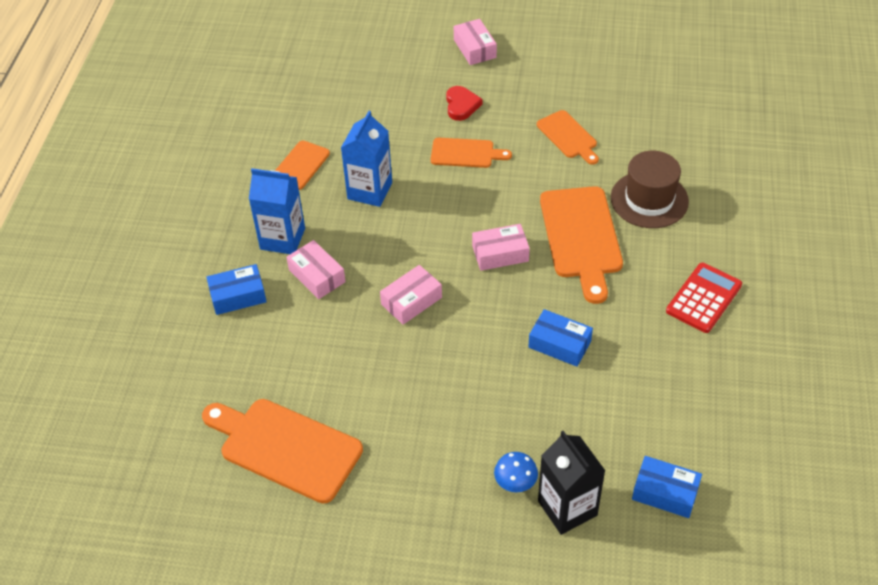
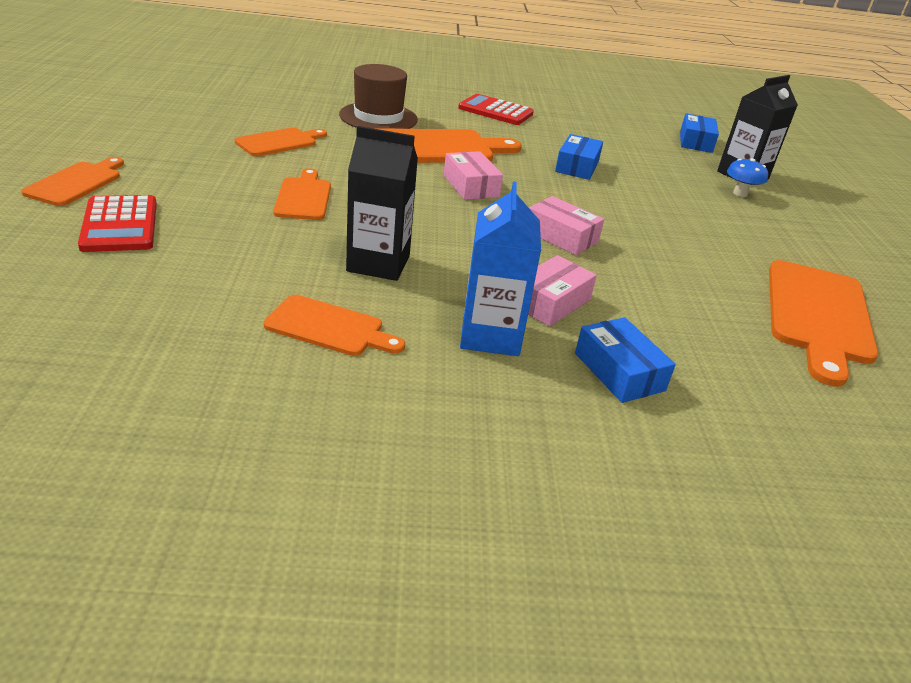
camera: 105 degrees left, 15 degrees down
(370, 191) = (378, 263): blue carton -> black carton
(417, 75) = (120, 225): none -> red calculator
(461, 105) = (204, 196): red heart -> none
(474, 49) = (76, 182): pink box -> orange cutting board

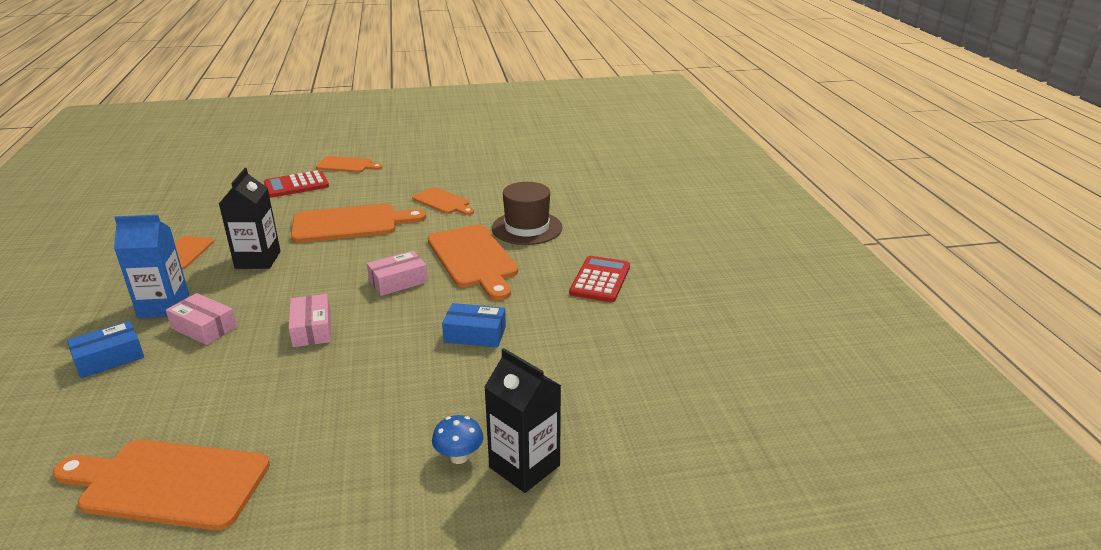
camera: 85 degrees right, 5 degrees down
(303, 197) = (350, 224): orange cutting board -> orange cutting board, size x1.74
(561, 236) = (312, 329): pink box -> pink box turned 45 degrees counterclockwise
(695, 142) = (624, 429): blue box -> none

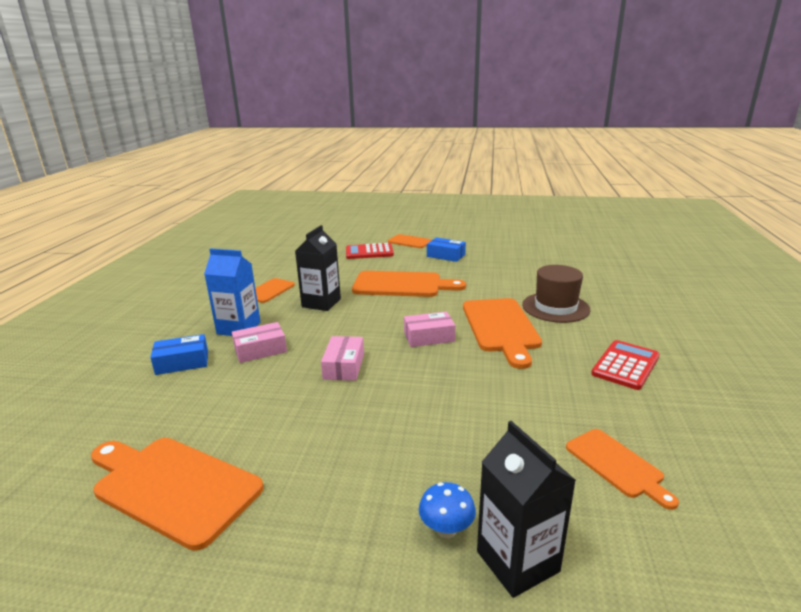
camera: 20 degrees right, 5 degrees down
(204, 327) = (260, 350): pink box -> pink box turned 75 degrees counterclockwise
(443, 202) = (483, 277): orange cutting board -> orange cutting board (617, 465)
(475, 334) = (489, 397): blue box -> blue box (446, 255)

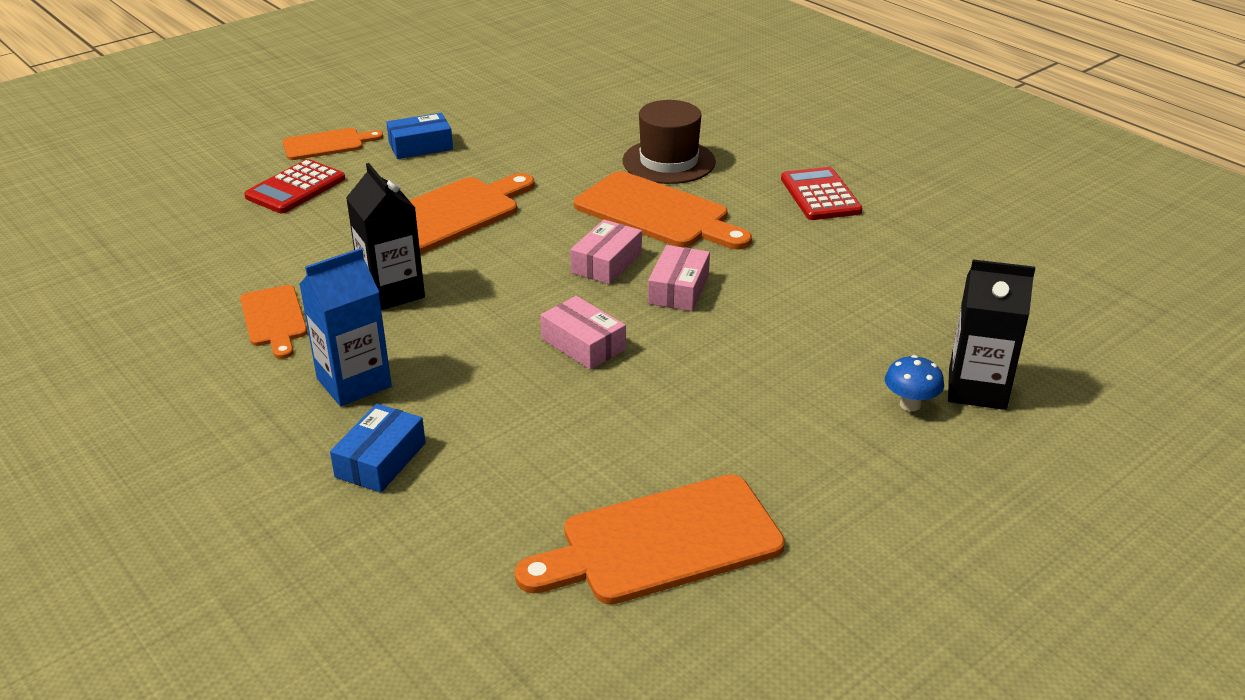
camera: 50 degrees left, 10 degrees up
(260, 350) = (448, 387): pink box -> pink box (678, 289)
(617, 465) = (934, 285): orange cutting board -> none

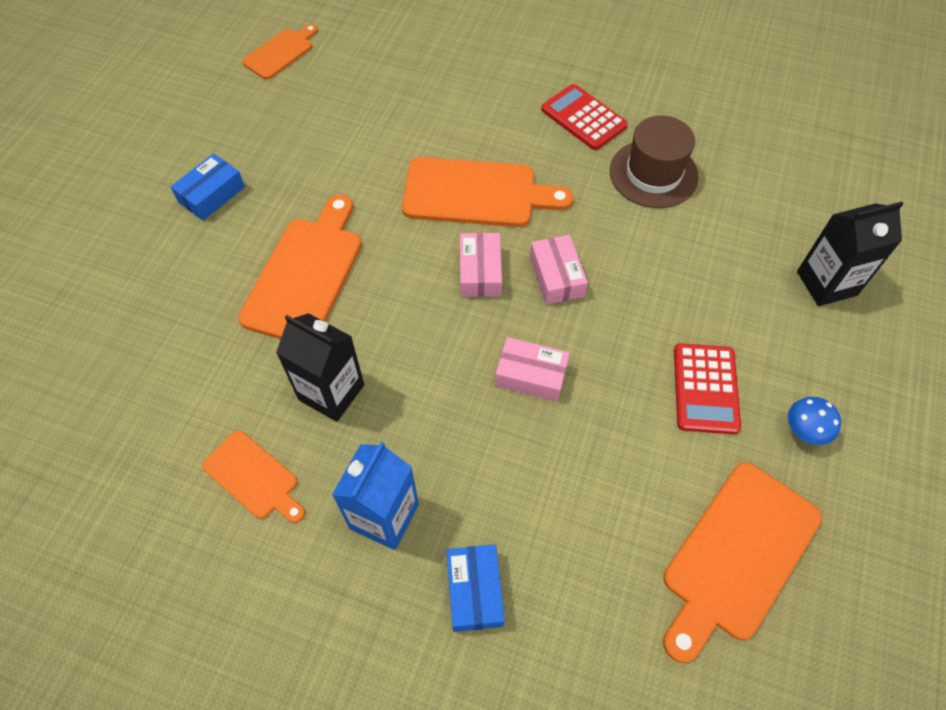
camera: 30 degrees left, 25 degrees up
(296, 188) = (137, 300): red calculator -> red calculator (705, 389)
(327, 144) = (120, 228): orange cutting board -> orange cutting board (280, 52)
(668, 161) = (440, 126): brown hat -> brown hat (653, 174)
(910, 404) = (796, 321): blue mushroom -> blue mushroom (804, 431)

